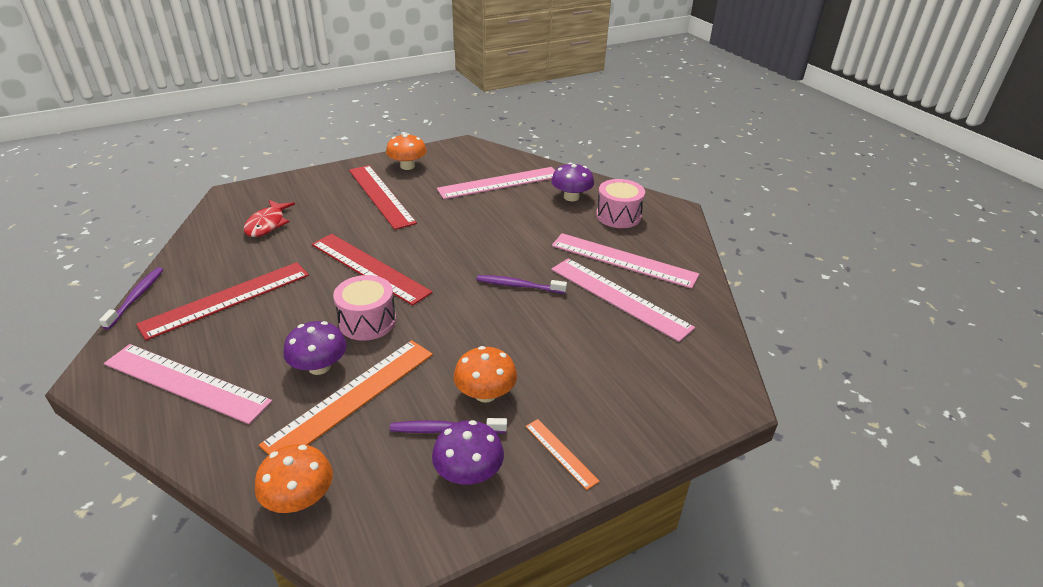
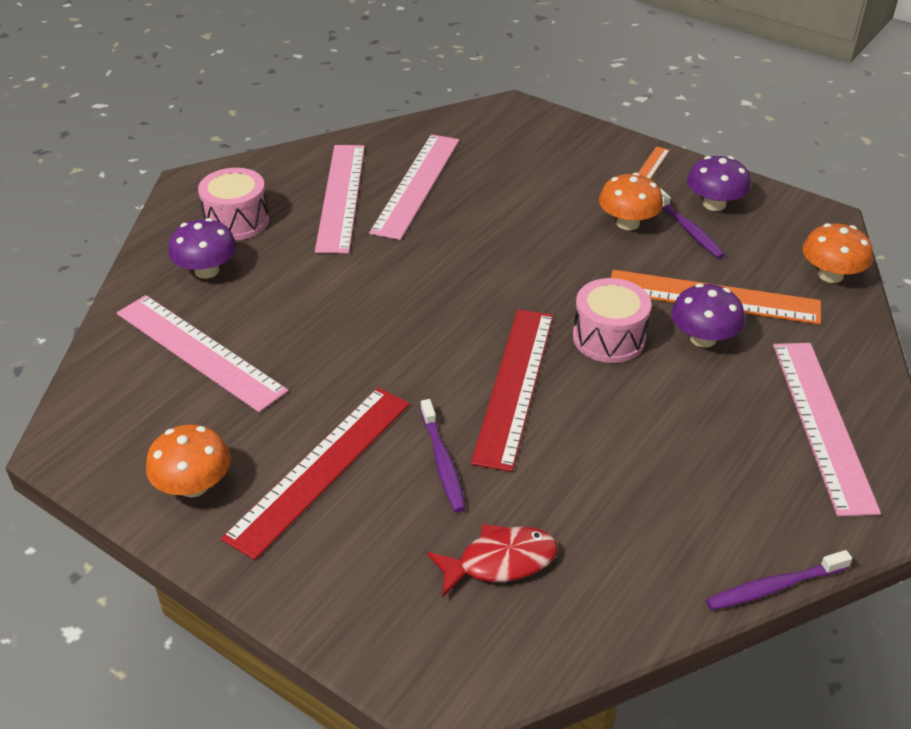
camera: 115 degrees left, 5 degrees up
(227, 299) = (688, 484): red ruler -> none
(518, 285) = (450, 253): purple toothbrush -> purple toothbrush (442, 462)

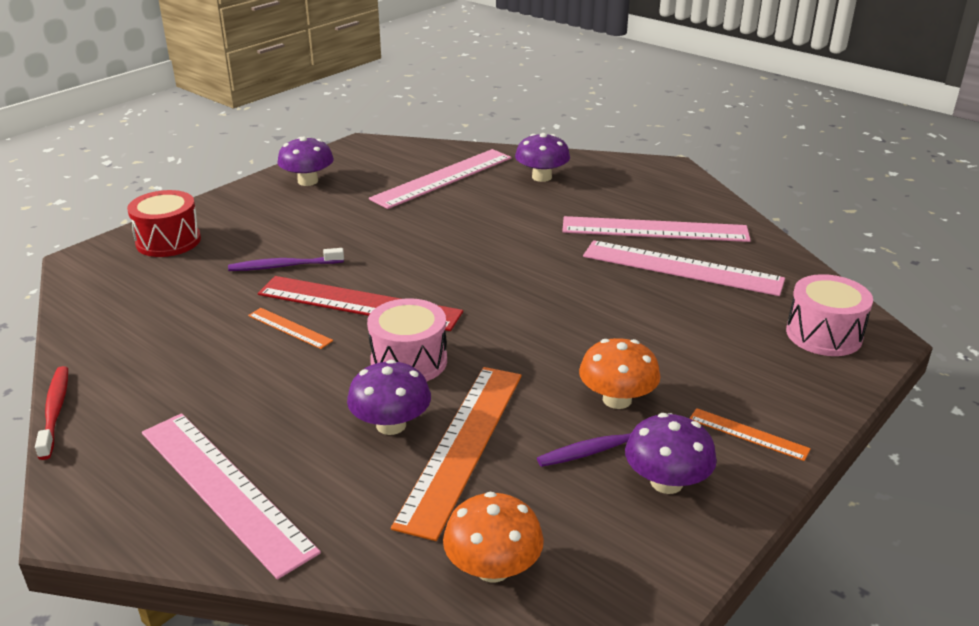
camera: 95 degrees right, 10 degrees down
(194, 485) = (308, 181): orange mushroom -> purple mushroom
(237, 221) = (611, 186): pink drum -> pink drum (823, 334)
(320, 468) = (302, 220): red ruler -> none
(385, 602) = (168, 241): none -> red drum
(500, 562) = (172, 284): red fish -> none
(573, 431) = (289, 328): none -> orange ruler
(773, 587) = (55, 411): purple toothbrush -> red toothbrush
(821, 424) = (225, 489): pink ruler -> pink ruler turned 45 degrees clockwise

